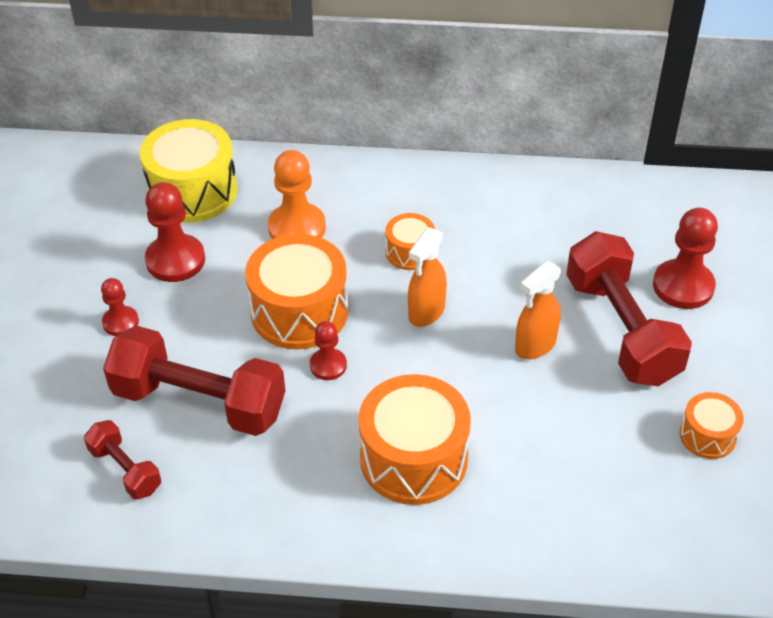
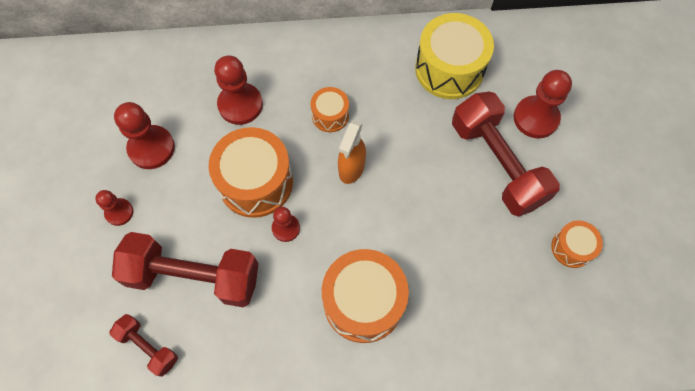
camera: 10 degrees left, 20 degrees up
(193, 191) = (153, 81): yellow drum -> yellow drum (449, 69)
(297, 228) = (240, 105): orange pawn -> red pawn
(535, 345) = (436, 187): orange spray bottle -> none

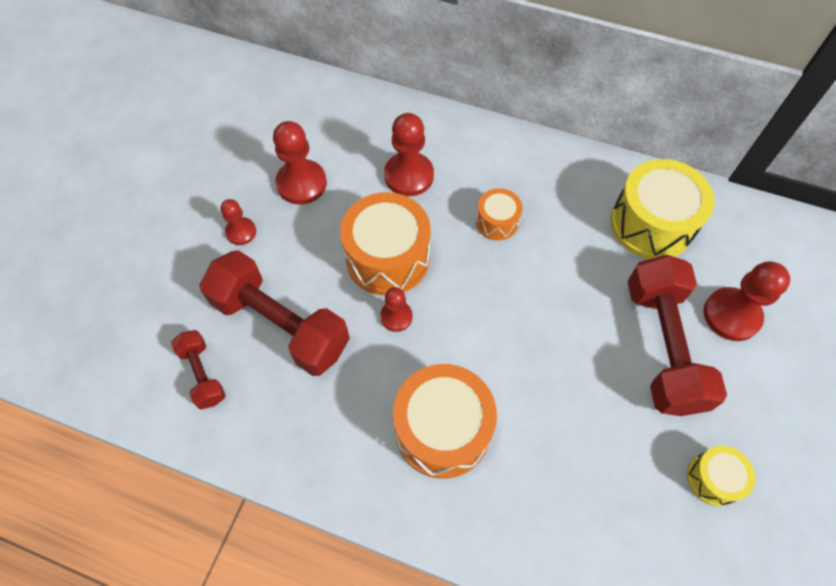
camera: 25 degrees right, 5 degrees down
(351, 168) = (494, 285): orange spray bottle -> none
(571, 248) = (713, 479): orange drum -> yellow drum

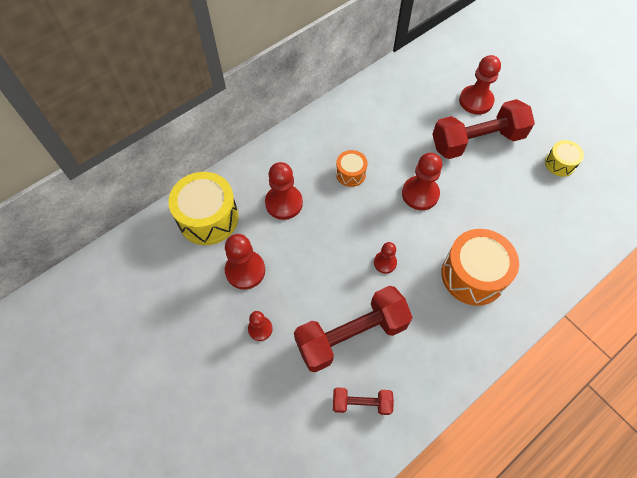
camera: 60 degrees left, 0 degrees up
(387, 258) = (339, 246): orange drum -> none
(522, 312) = (420, 194): none -> red pawn
(651, 224) = (400, 101): yellow drum -> yellow drum (208, 218)
(662, 346) = (477, 141): red dumbbell -> red dumbbell turned 45 degrees counterclockwise

